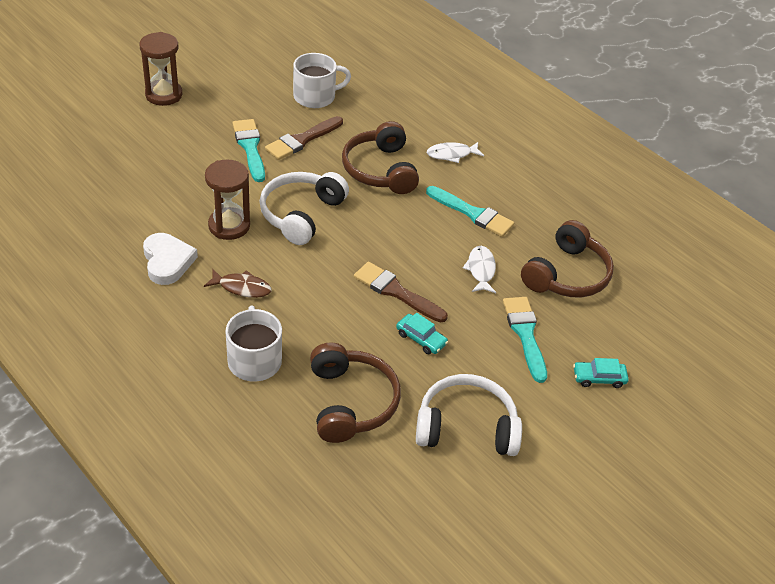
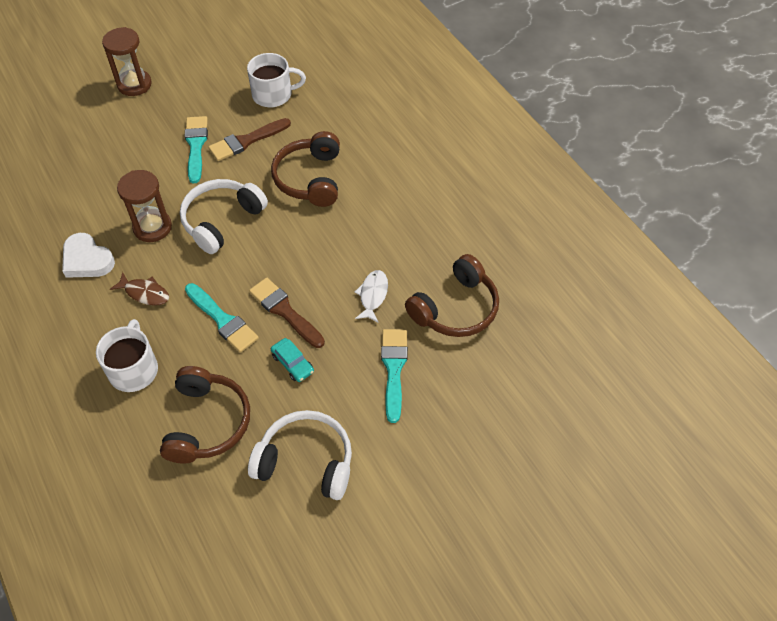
camera: 15 degrees right, 10 degrees up
(167, 261) = (87, 260): white heart -> white heart turned 135 degrees clockwise
(451, 154) = (384, 166): white fish -> none
(472, 213) = (384, 233): turquoise brush -> turquoise brush (222, 320)
(599, 378) = (451, 424): turquoise car -> none

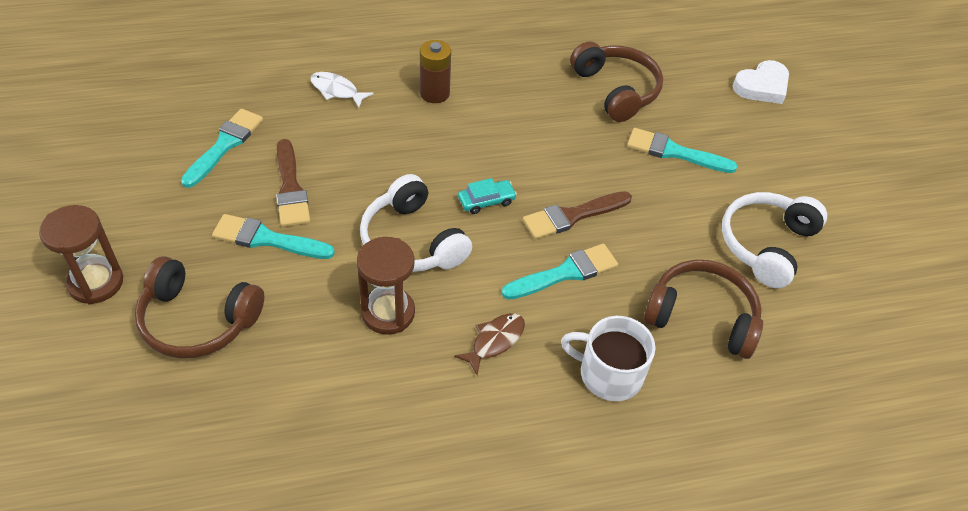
camera: 75 degrees left, 5 degrees down
(87, 260) = (410, 396): white heart -> white heart (762, 86)
(273, 95) = (225, 145): white mug -> turquoise brush
(292, 363) = (644, 226): turquoise car -> turquoise car (486, 201)
(310, 178) = (387, 147): brown headphones -> brown headphones (197, 320)
(373, 295) = (577, 142): white fish -> white fish (337, 90)
(385, 187) = (434, 93): none -> brown battery

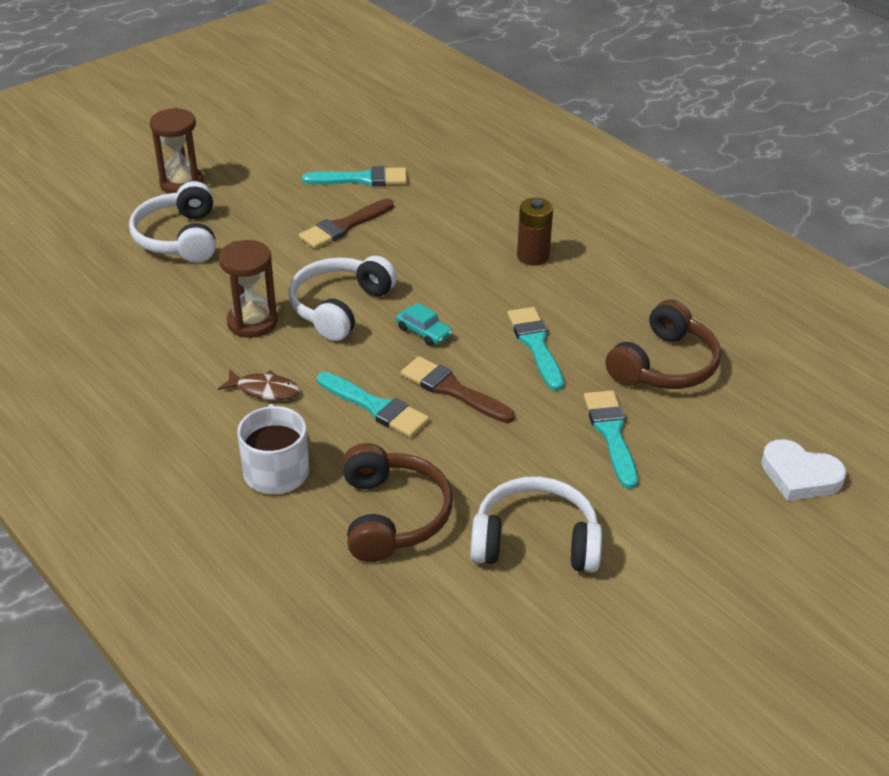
camera: 65 degrees right, 10 degrees down
(197, 320) = (179, 238): brown headphones -> white headphones
(267, 239) = (281, 236): turquoise brush -> turquoise brush (536, 345)
(337, 90) = (479, 205): white fish -> none

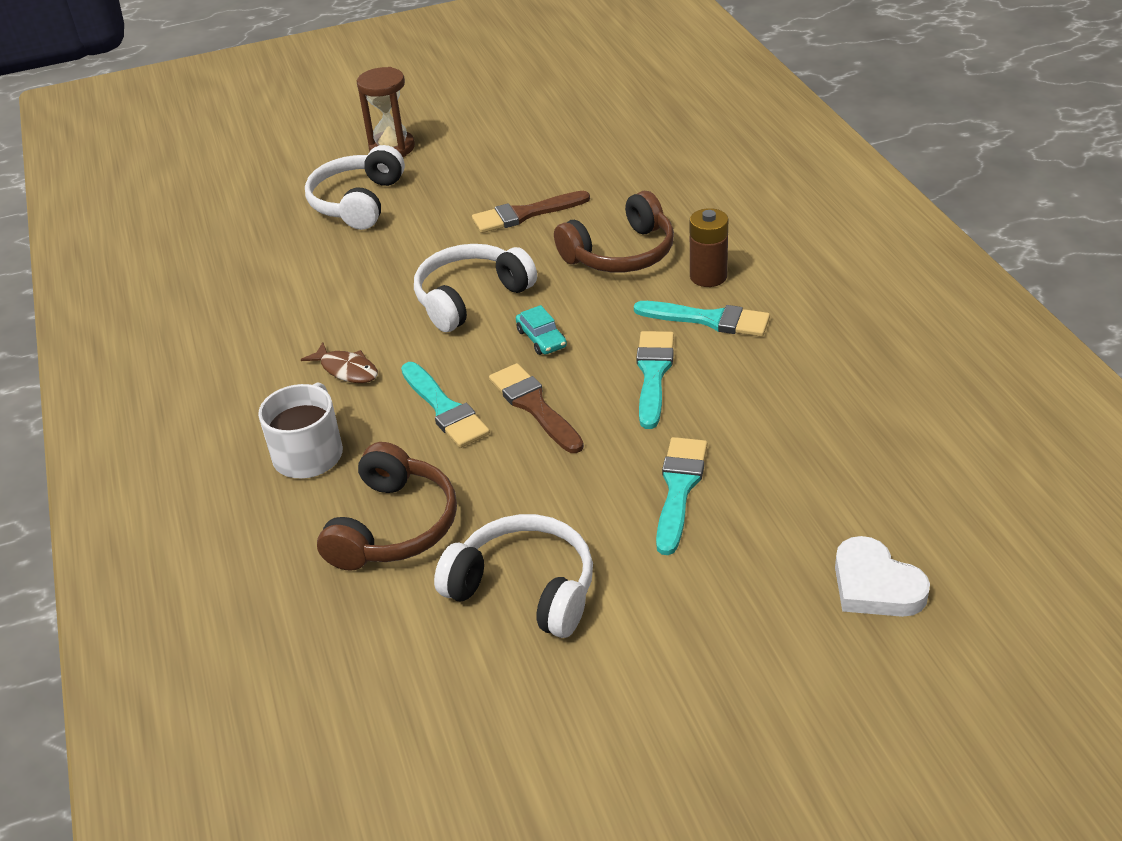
camera: 25 degrees right, 0 degrees up
(252, 322) = (376, 299): brown hourglass -> none
(362, 179) = (573, 167): turquoise brush -> turquoise brush (709, 320)
(664, 365) = (787, 424): brown headphones -> brown headphones (621, 253)

